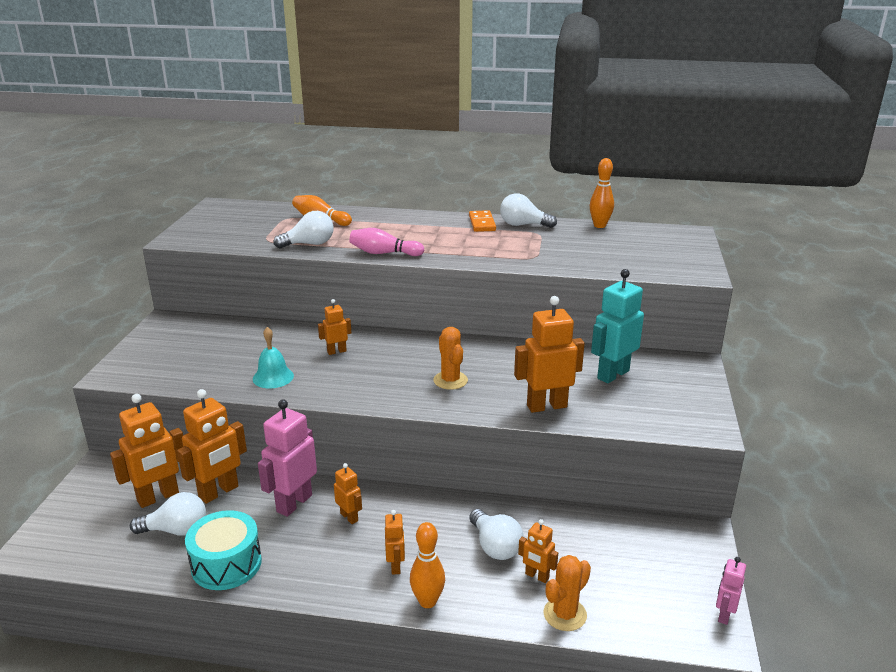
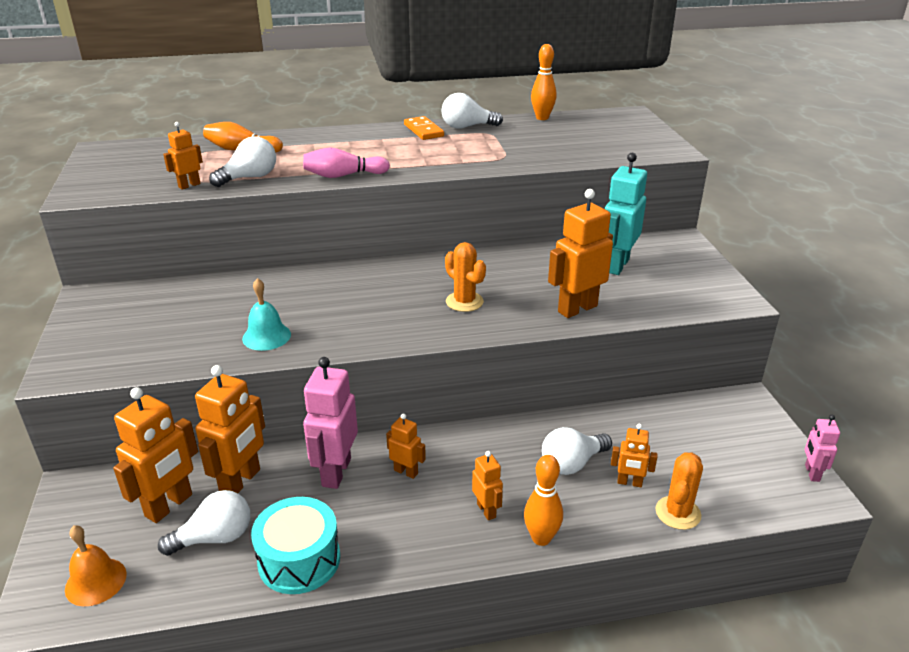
camera: 20 degrees left, 5 degrees up
(79, 539) = (96, 581): none -> orange bell
(336, 351) = (320, 294): orange robot -> orange robot (189, 185)
(495, 546) = (572, 463): white light bulb -> white light bulb turned 105 degrees clockwise

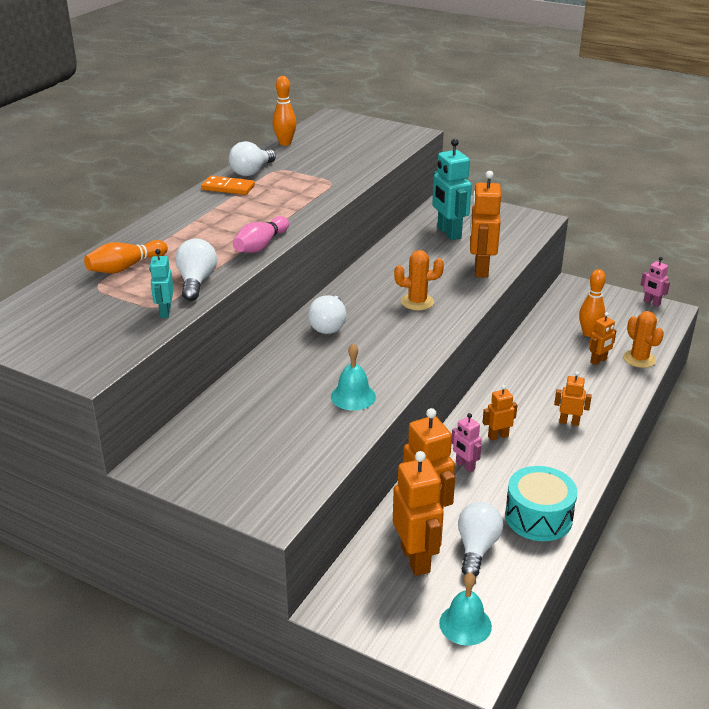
camera: 50 degrees left, 0 degrees up
(96, 581) = (465, 624): orange bell -> turquoise bell
(189, 185) = (165, 312): orange robot -> turquoise robot
(336, 472) = (465, 466): pink robot -> pink robot, size x0.53
(541, 538) = (613, 414): orange bowling pin -> orange bowling pin (589, 333)
(572, 463) = (560, 371): white light bulb -> white light bulb (329, 325)

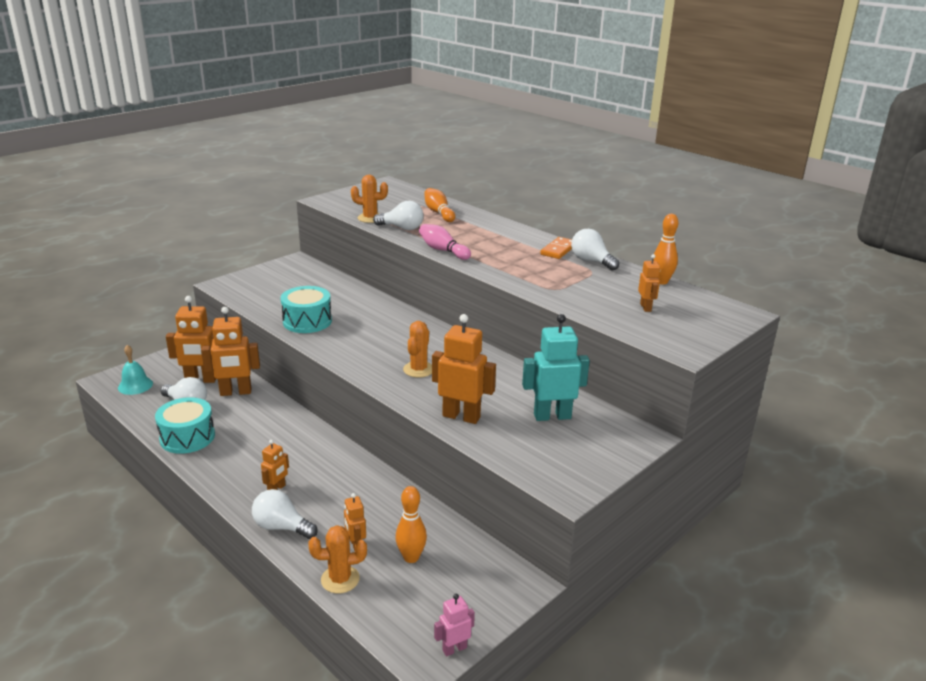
camera: 105 degrees right, 5 degrees down
(165, 312) = (370, 218): turquoise robot -> orange cactus
(329, 325) = (406, 326): white light bulb -> white light bulb (282, 527)
(353, 396) = (307, 321): turquoise bell -> turquoise drum
(465, 466) = (268, 419): pink robot -> none
(498, 436) = (289, 444): orange robot -> orange robot (646, 307)

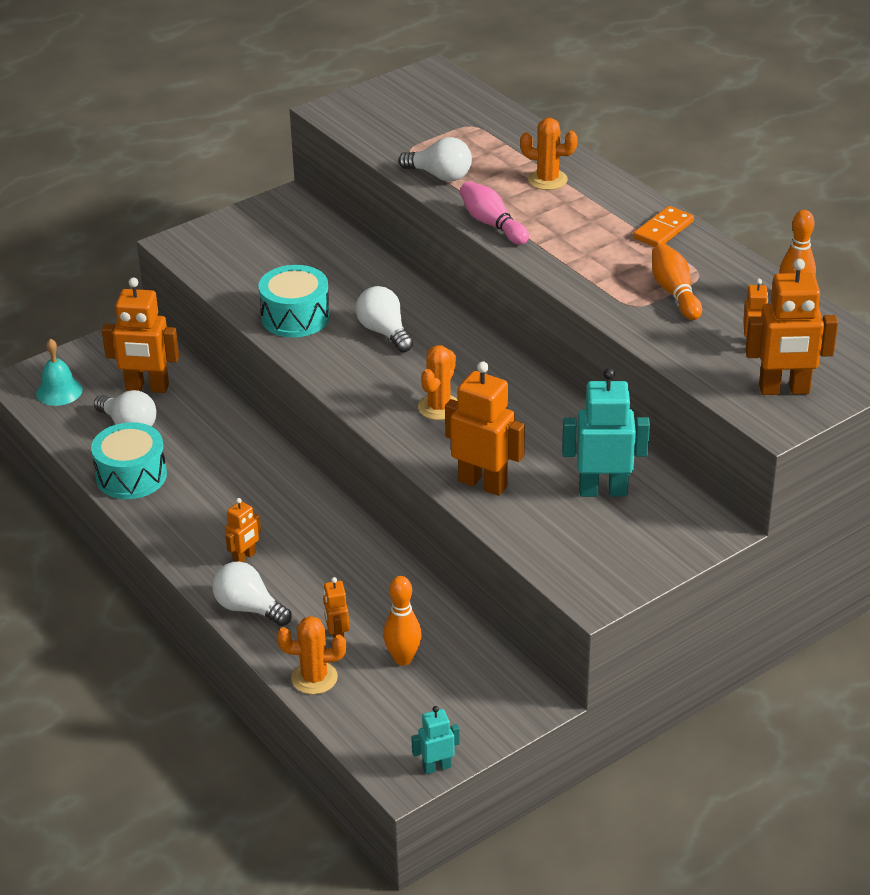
camera: 10 degrees right, 10 degrees up
(235, 392) = (194, 410): orange robot -> orange robot (784, 390)
(370, 218) = (396, 152): orange cactus -> orange cactus (547, 180)
(438, 213) = (501, 144): orange bowling pin -> orange bowling pin (674, 292)
(454, 649) = (436, 767): pink robot -> turquoise robot
(591, 261) = (705, 255): white light bulb -> white light bulb (384, 332)

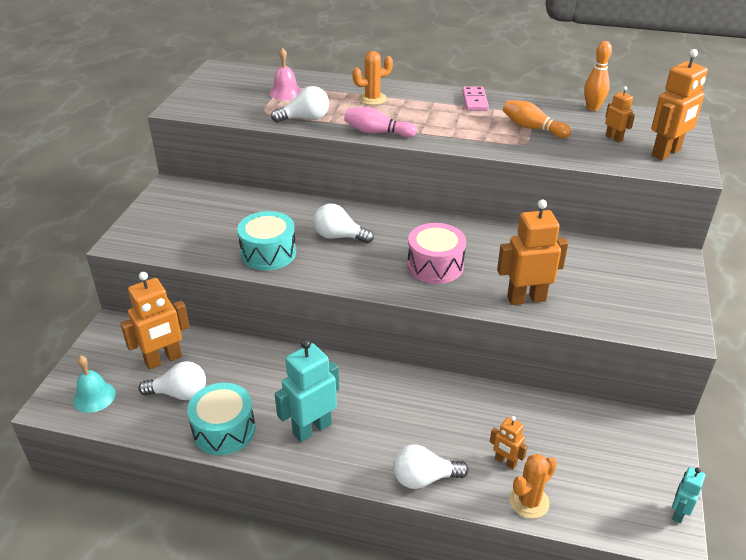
camera: 40 degrees left, 0 degrees up
(244, 557) = (376, 442): orange robot -> none
(403, 659) = (561, 449): orange bowling pin -> none
(439, 407) = (435, 265): orange cactus -> pink drum
(464, 133) = (286, 92): none -> pink bell
(603, 490) = (592, 267): turquoise robot -> turquoise robot (312, 429)
(663, 230) = (475, 100): orange domino -> pink domino

